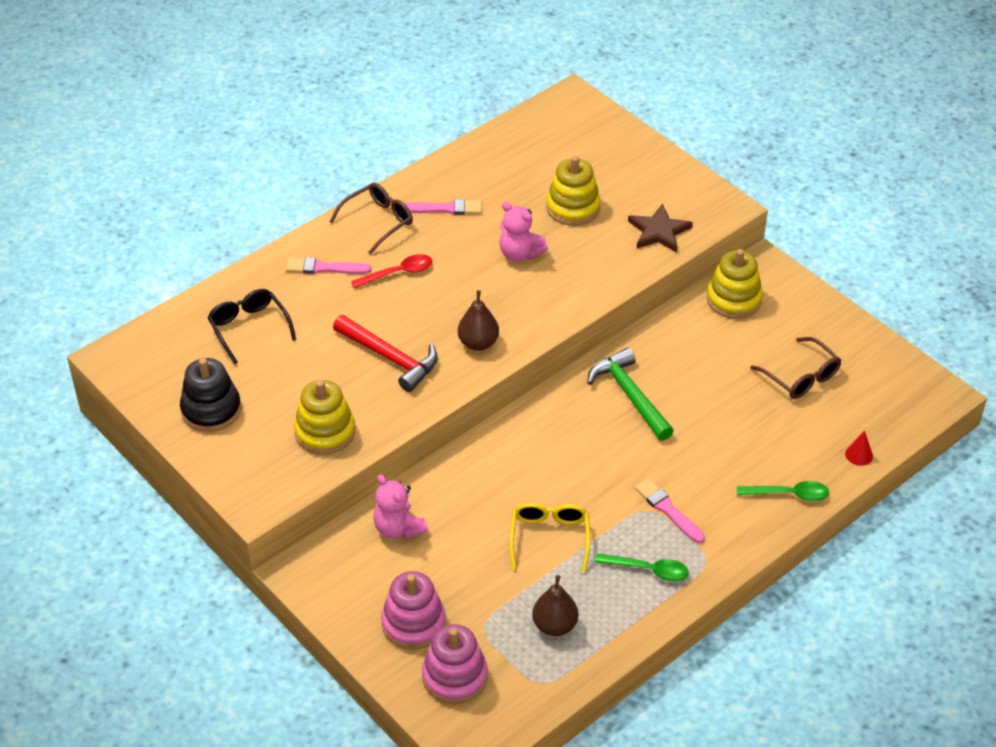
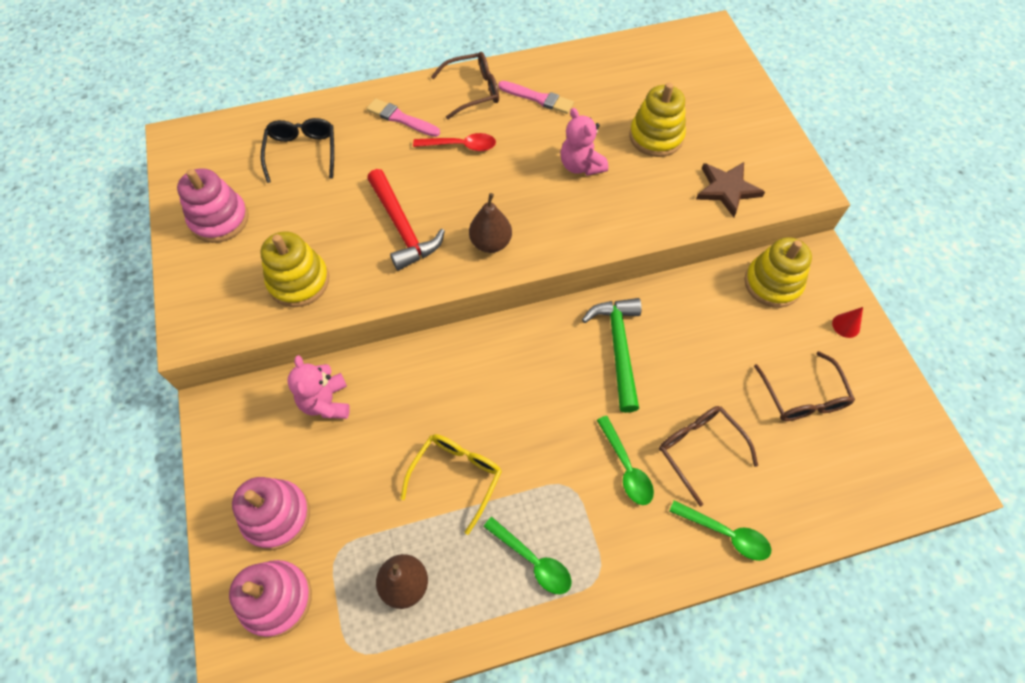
camera: 25 degrees right, 15 degrees up
(211, 410) = (219, 219): black stacking toy -> pink stacking toy
(668, 510) = (590, 496): pink brush -> none
(686, 479) = (626, 467): none -> green spoon
(737, 445) = (699, 449): none -> brown glasses
(859, 455) = (825, 517): red cone -> red cone (846, 325)

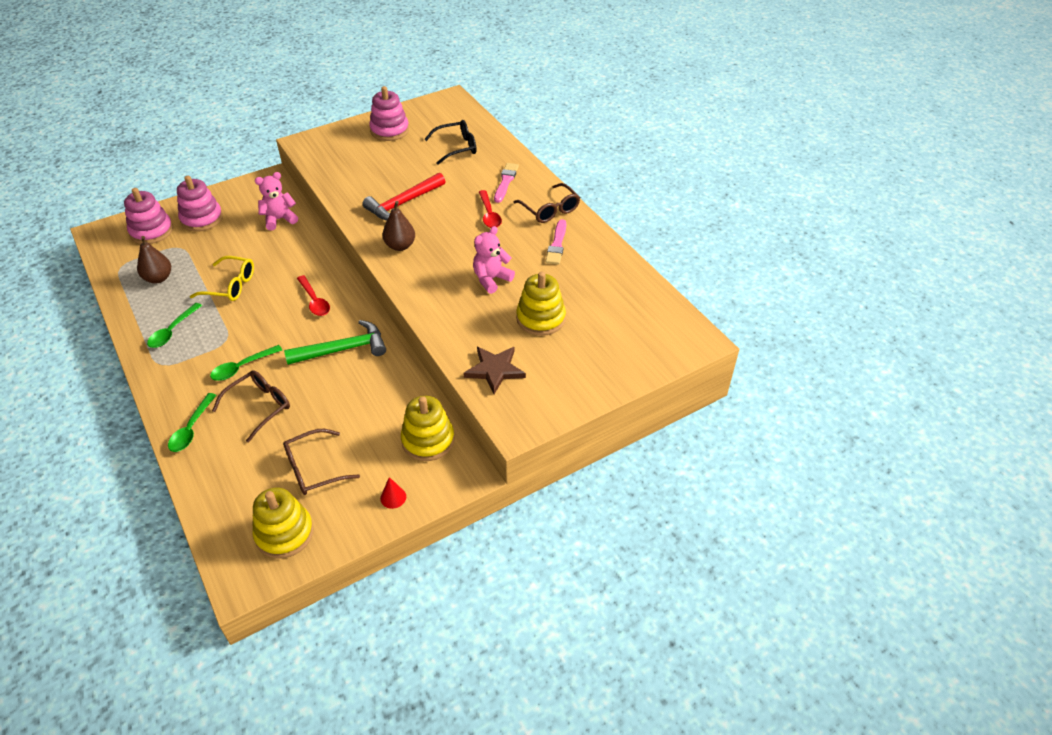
camera: 75 degrees right, 15 degrees down
(299, 281) = (348, 171): yellow stacking toy -> yellow stacking toy (284, 533)
(520, 371) = (314, 301): none -> red spoon

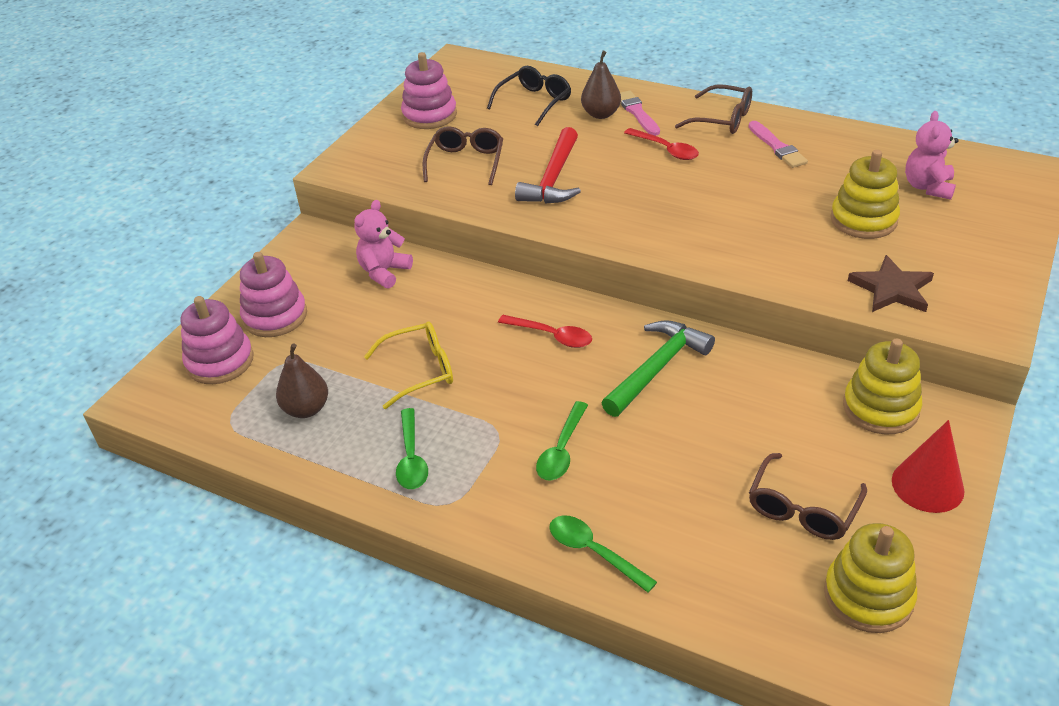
camera: 30 degrees left, 5 degrees down
(191, 429) = (594, 552): green spoon -> green spoon turned 150 degrees clockwise
(259, 406) = (644, 480): brown glasses -> brown glasses (466, 162)
(393, 497) = (927, 485): red cone -> red cone, size x1.87
(400, 246) = (612, 220): brown pear -> brown pear (601, 114)
(491, 279) = (759, 207): pink teddy bear -> pink teddy bear (928, 187)

